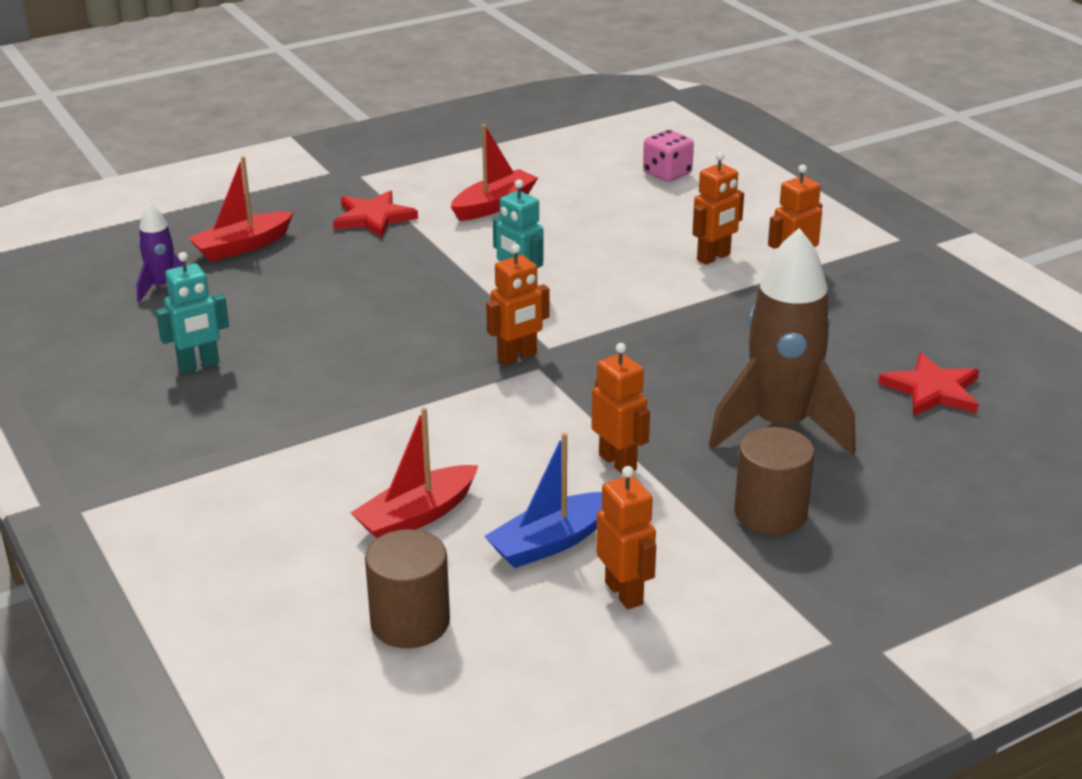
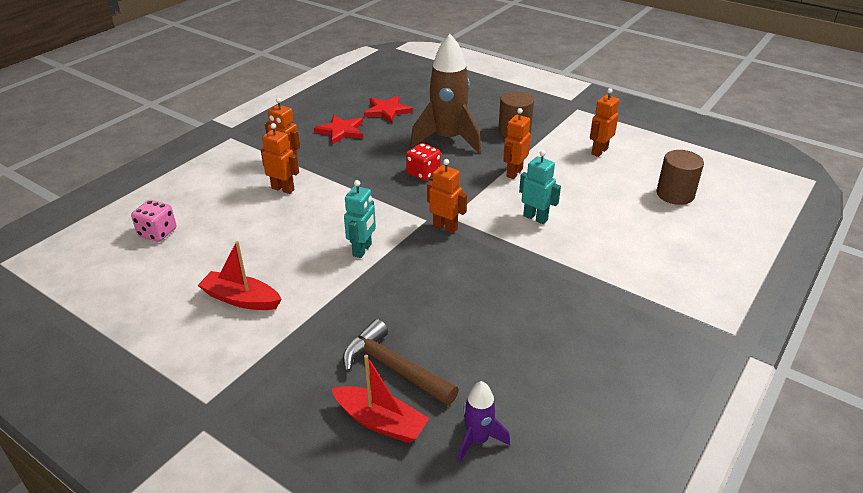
camera: 115 degrees left, 5 degrees up
(199, 365) = (561, 358): turquoise robot -> turquoise robot (535, 218)
(300, 266) = (394, 368): none -> brown hammer
(373, 217) = (290, 359): red star -> red star (341, 131)
(417, 516) = (610, 215): red boat -> none
(551, 542) = (588, 175): blue boat -> none
(679, 374) = (423, 173): none -> red dice

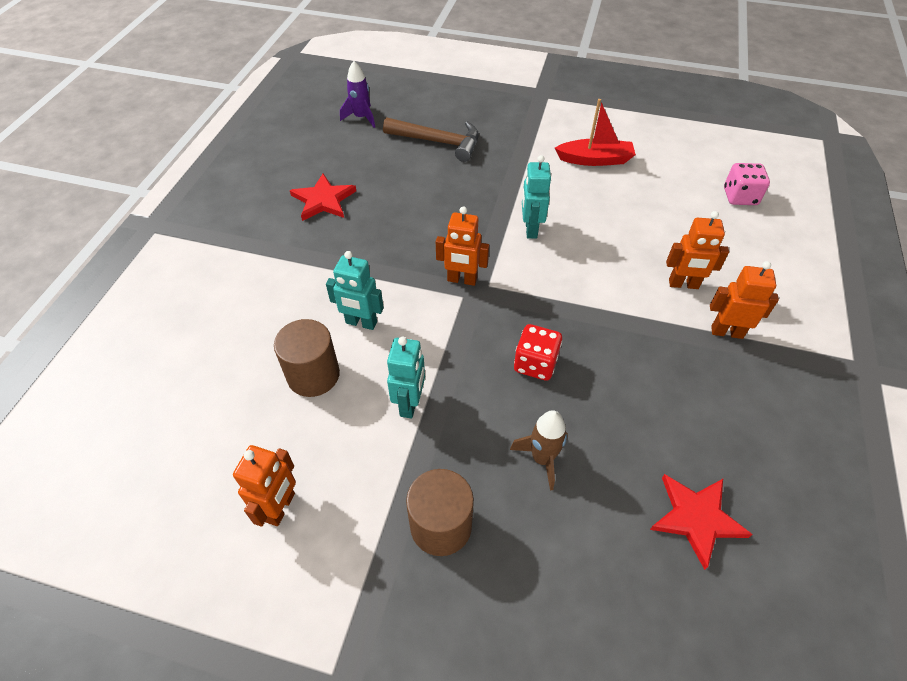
camera: 160 degrees right, 15 degrees up
(341, 131) = (719, 426): red star -> red star (323, 200)
(380, 422) = (429, 113): red boat -> none
(448, 140) = (542, 458): brown rocket -> brown rocket, size x0.49
(514, 173) = (410, 403): orange robot -> turquoise robot
(675, 194) = (167, 425): brown cylinder -> brown cylinder (313, 375)

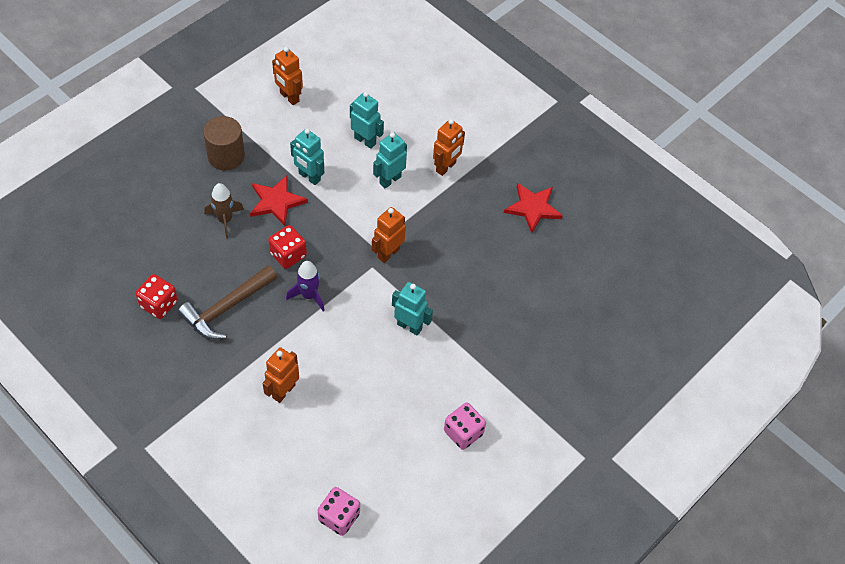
camera: 115 degrees right, 5 degrees up
(313, 375) = (365, 140): brown cylinder -> turquoise robot
(361, 118) = (637, 280): purple rocket -> purple rocket (309, 295)
(438, 142) = (564, 321): brown hammer -> brown hammer (226, 308)
(595, 160) = (463, 432): red boat -> pink dice
(696, 518) = (135, 269): red star -> red star (276, 202)
(711, 455) = (159, 304): none -> red dice
(726, 332) = (225, 385): orange robot -> orange robot (446, 167)

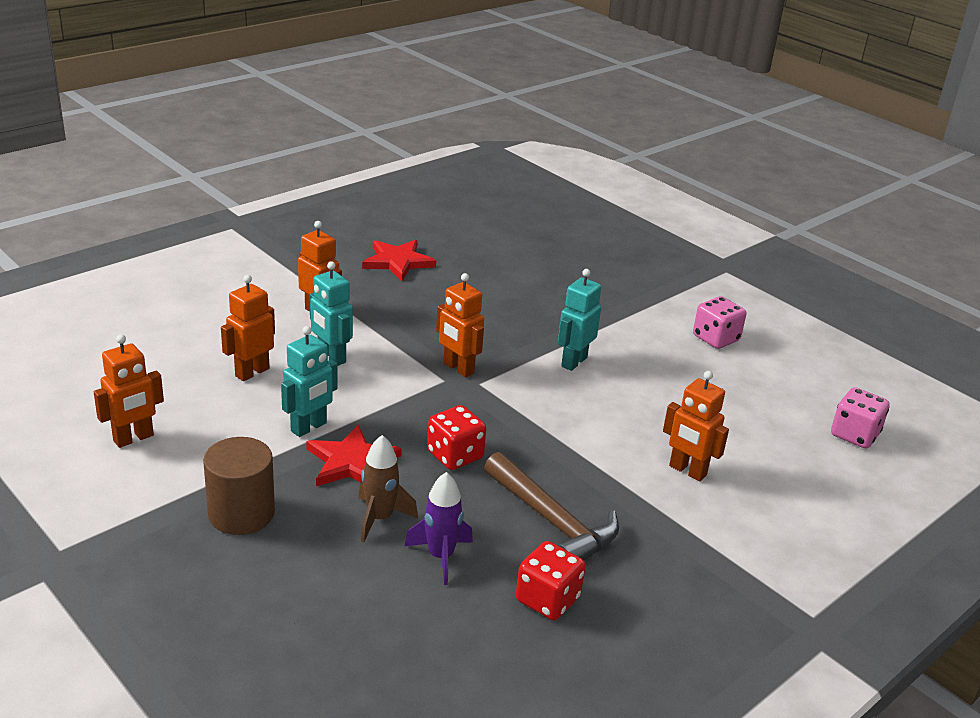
camera: 85 degrees left, 25 degrees down
(309, 295) = (527, 440): purple rocket -> purple rocket (440, 556)
(365, 140) = (252, 372): turquoise robot -> orange robot

